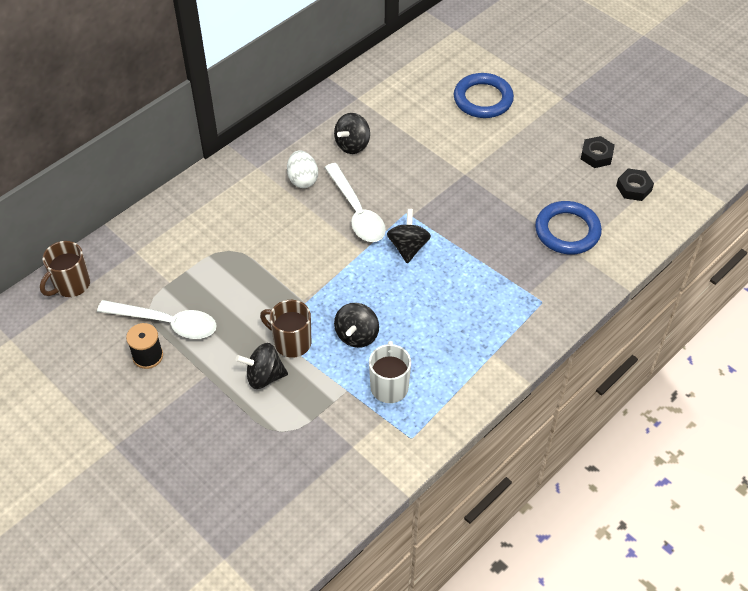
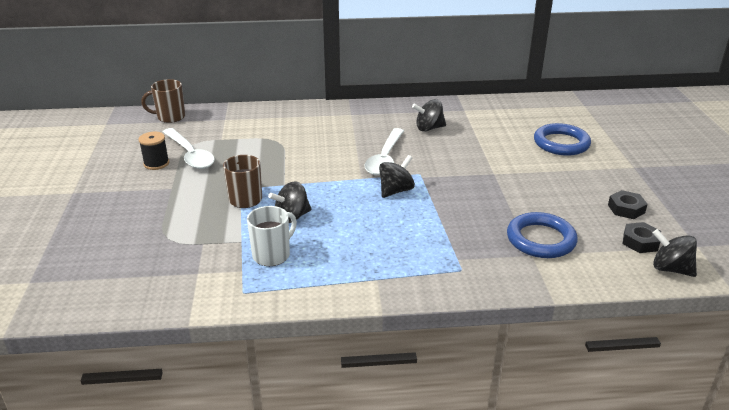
camera: 40 degrees right, 20 degrees down
(264, 376) = (202, 206): black spinning top -> black spinning top (670, 269)
(302, 179) = (371, 130): white egg -> none

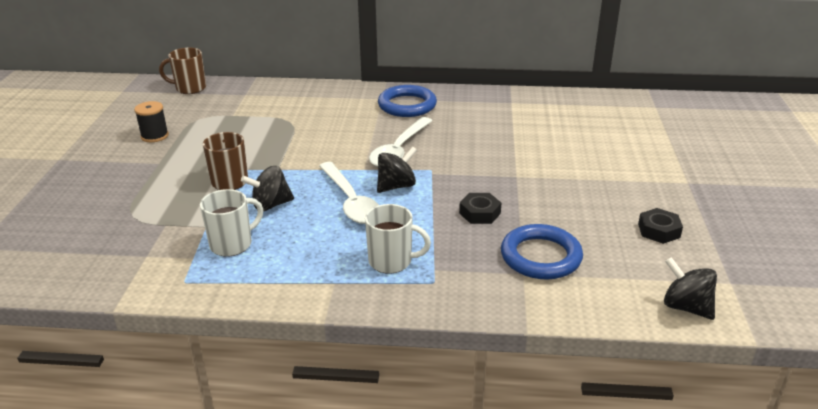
camera: 10 degrees right, 0 degrees up
(190, 155) = (193, 129): white spoon -> white spoon (350, 201)
(418, 256) = (391, 261): none -> white mug
(429, 128) = (462, 120): black spinning top -> none
(561, 143) = (610, 148): blue ring -> blue ring (407, 105)
(640, 242) = (660, 271): black nut -> black nut (479, 213)

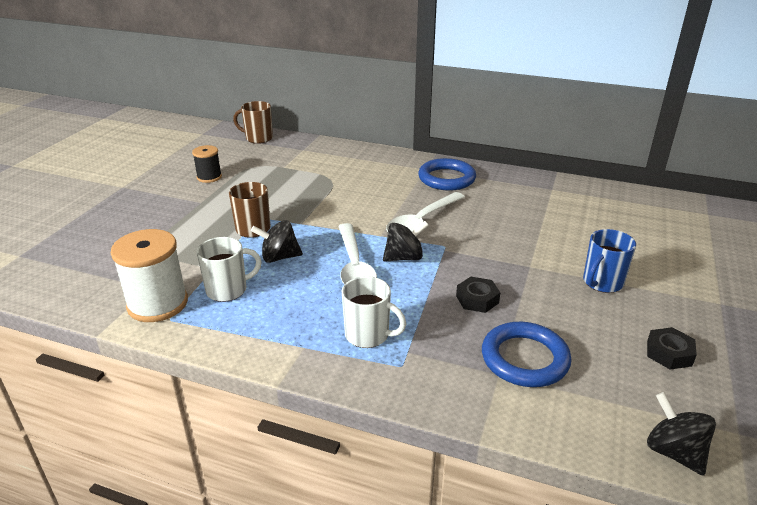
camera: 15 degrees right, 0 degrees up
(164, 269) = (158, 304): none -> white spool
(584, 181) = (602, 283): none -> blue mug

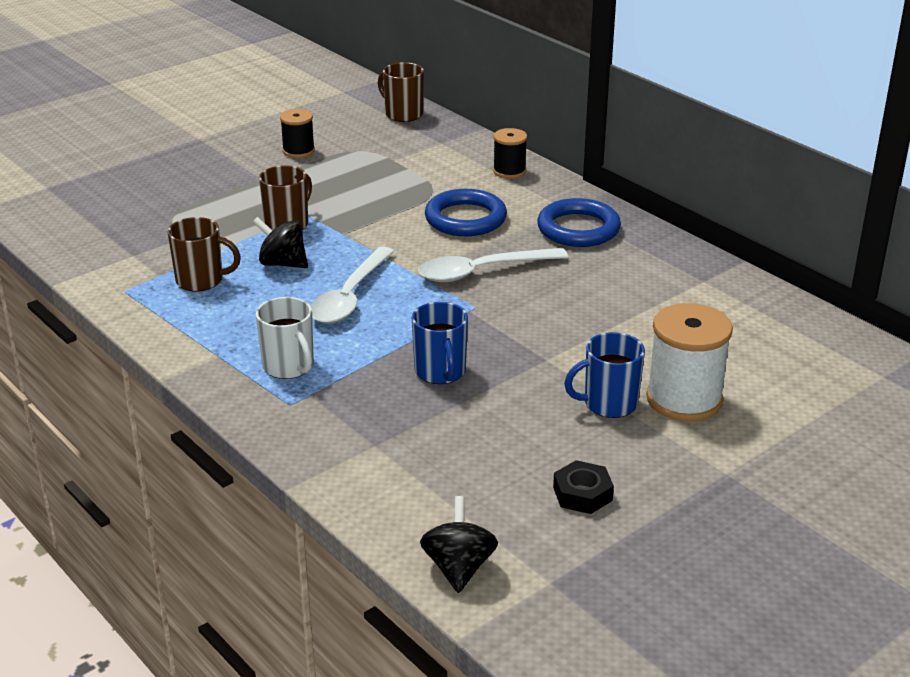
camera: 30 degrees right, 0 degrees up
(158, 304) = (126, 273): white spool -> white spool (684, 399)
(228, 290) = (201, 280): white mug -> brown mug
(365, 156) = (509, 171): none -> black spool
(404, 257) = (413, 305): black spinning top -> none
(477, 299) = (440, 372): black nut -> blue mug
(524, 359) = (418, 442): blue ring -> blue ring (465, 219)

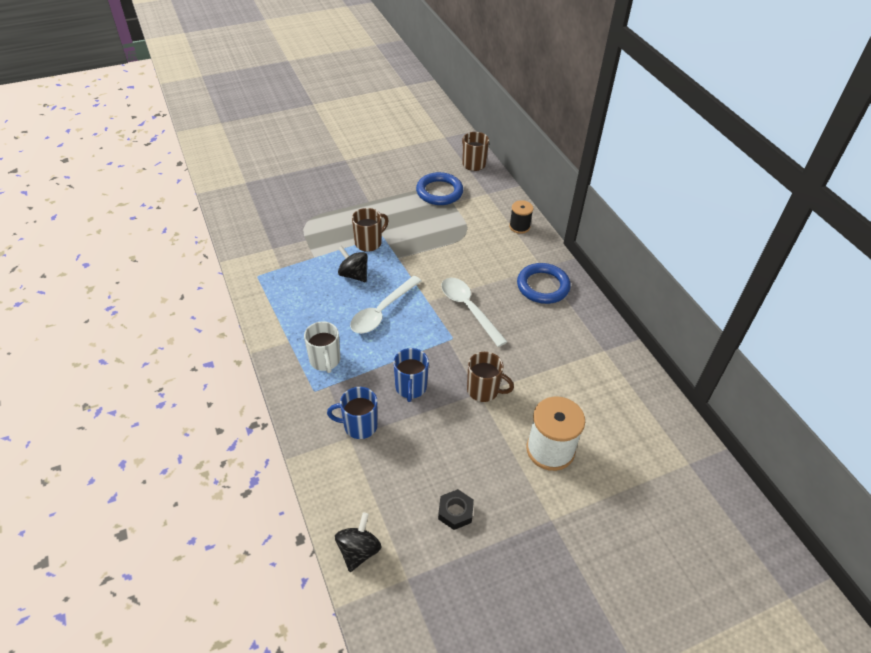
camera: 15 degrees right, 15 degrees up
(201, 280) = (302, 278): brown mug -> brown mug (483, 390)
(298, 151) = (399, 182): black spool -> none
(465, 219) = (476, 262): blue ring -> blue ring (439, 192)
(482, 271) = (469, 309): white spoon -> white spoon turned 60 degrees clockwise
(609, 404) = (501, 441): blue mug -> blue mug (359, 426)

